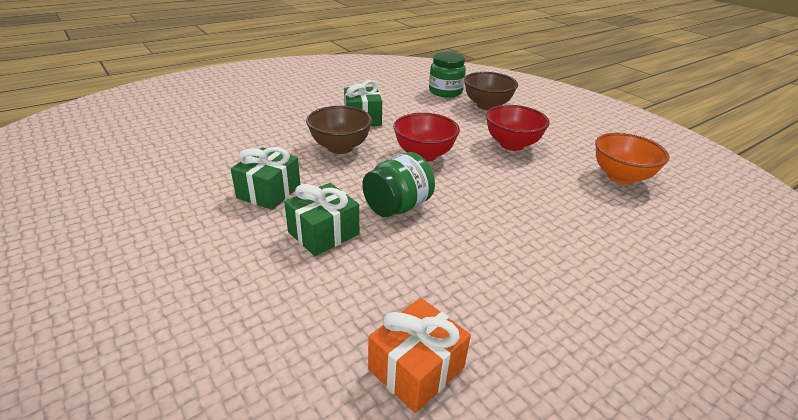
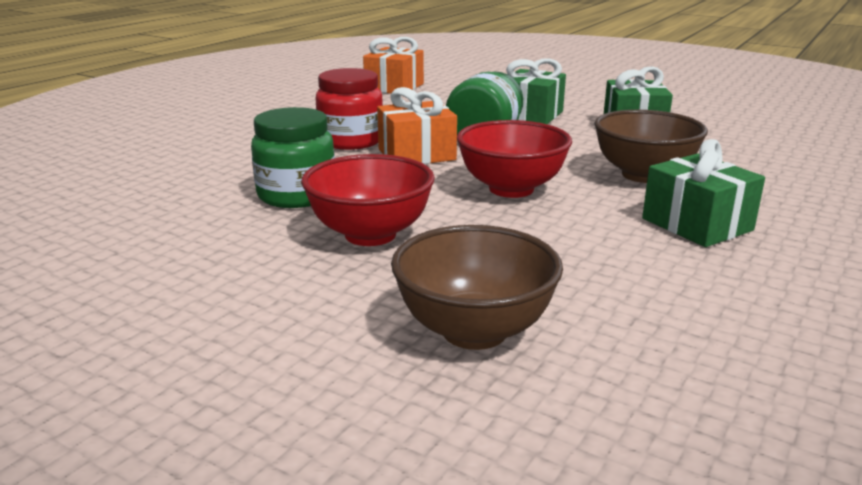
camera: 160 degrees right, 10 degrees down
(445, 92) = (637, 360): green jar -> green jar (296, 195)
(461, 199) = (416, 154): none -> orange gift
(507, 231) = (351, 141): none -> red jar
(621, 177) = (165, 219): orange bowl -> none

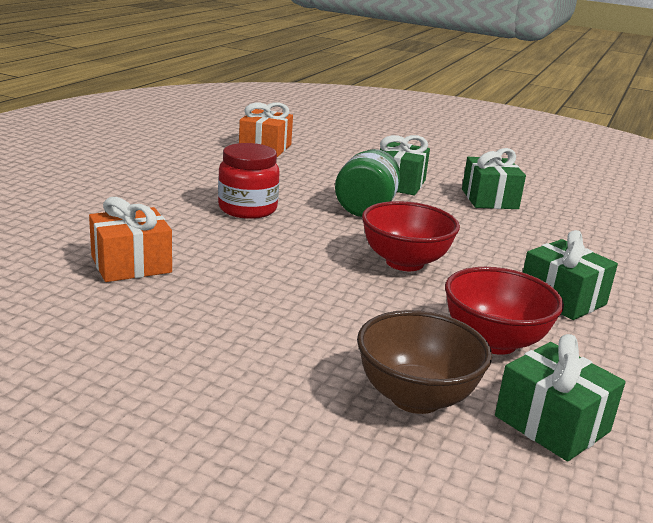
camera: 10 degrees left, 0 degrees up
(296, 195) = (221, 267): green jar -> none
(370, 235) = (301, 308): red bowl -> red bowl (494, 342)
(416, 154) = (312, 225): orange gift -> orange gift (131, 264)
(643, 175) = (509, 249): brown bowl -> none
(646, 365) = (552, 424): none -> green gift

